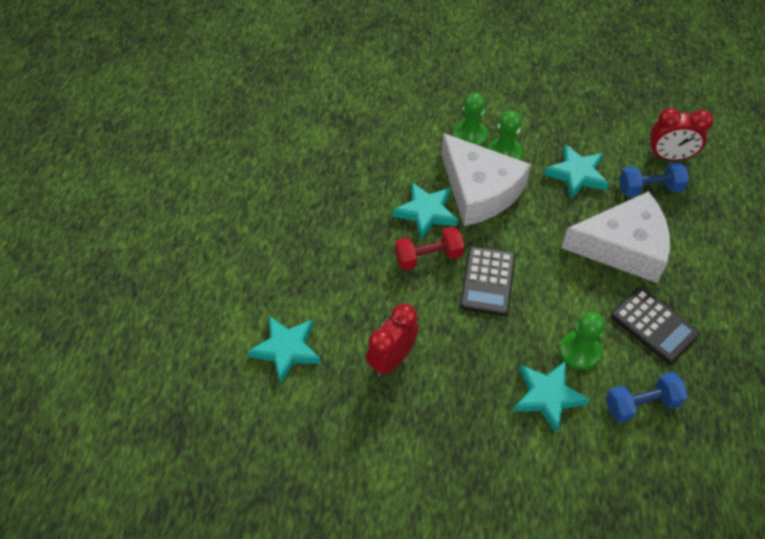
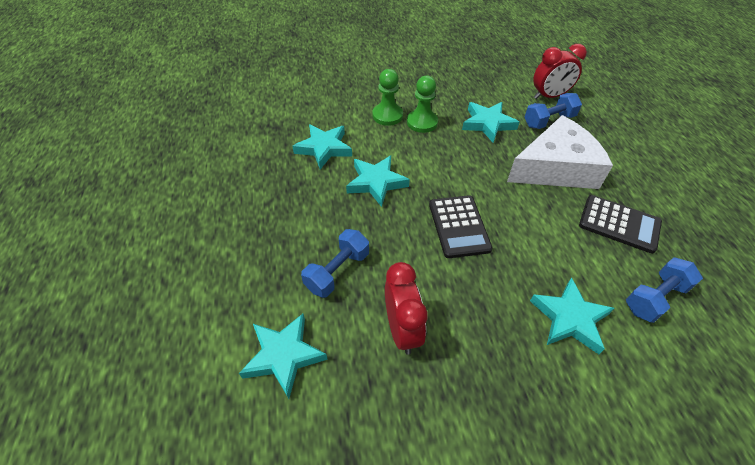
camera: 20 degrees left, 5 degrees down
(355, 291) = (337, 271): none -> blue dumbbell
(388, 160) = (324, 148): none -> turquoise star
(392, 359) = (402, 330): red clock -> red clock turned 150 degrees clockwise
(428, 257) = (395, 220): red dumbbell -> none
(479, 190) = (414, 154): white cheese -> none
(579, 351) = (573, 266): green pawn -> none

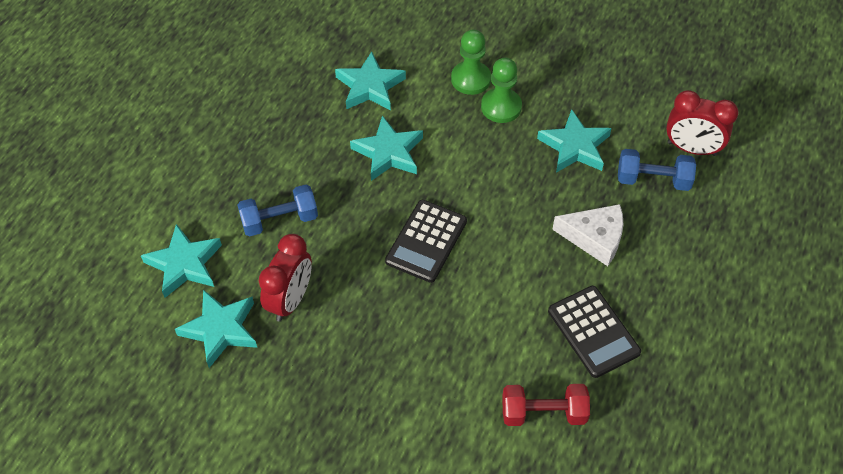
camera: 35 degrees right, 5 degrees up
(555, 168) = (595, 238): white cheese -> white cheese, size x0.59
(569, 318) = (442, 379): turquoise star -> turquoise star (220, 329)
(654, 298) = (543, 413): blue dumbbell -> red dumbbell

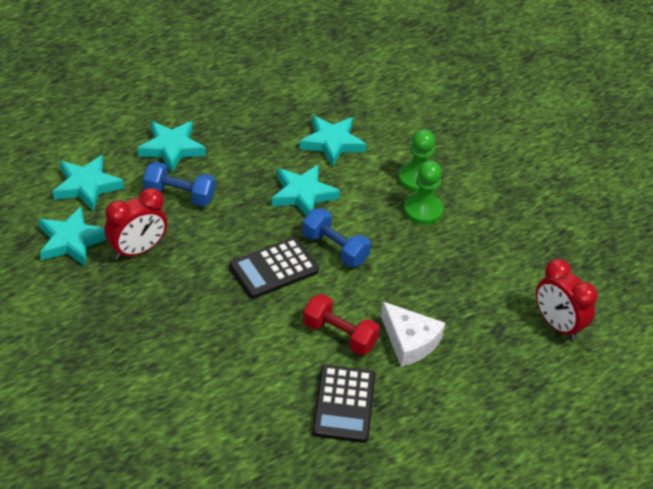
camera: 30 degrees right, 10 degrees down
(543, 413) = (250, 434): red dumbbell -> red dumbbell (339, 335)
(574, 146) = (457, 269): turquoise star -> turquoise star (171, 148)
(653, 180) = (500, 328): blue dumbbell -> blue dumbbell (335, 248)

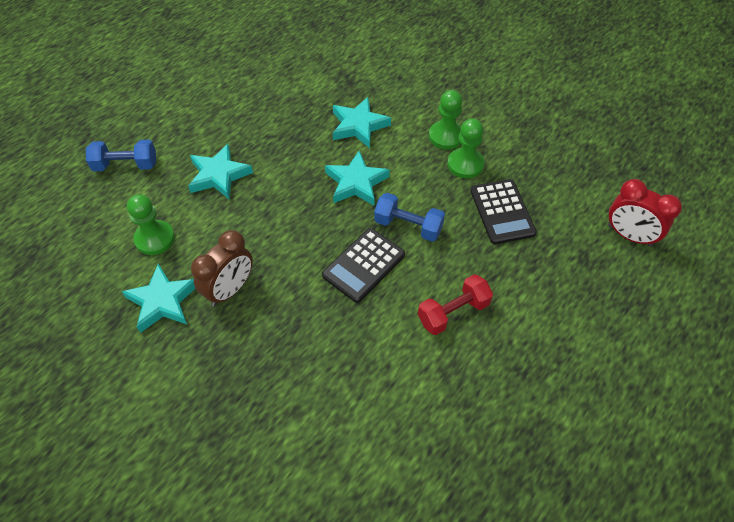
camera: 15 degrees left, 10 degrees up
(87, 186) = (154, 239): turquoise star -> green pawn
(137, 250) = (230, 289): red clock -> brown clock
(179, 195) = (245, 219): blue dumbbell -> blue dumbbell (126, 165)
(339, 335) = (453, 312): red dumbbell -> red dumbbell turned 45 degrees counterclockwise
(344, 404) = (491, 383): black calculator -> black calculator (502, 212)
(409, 341) = (516, 296): white cheese -> none

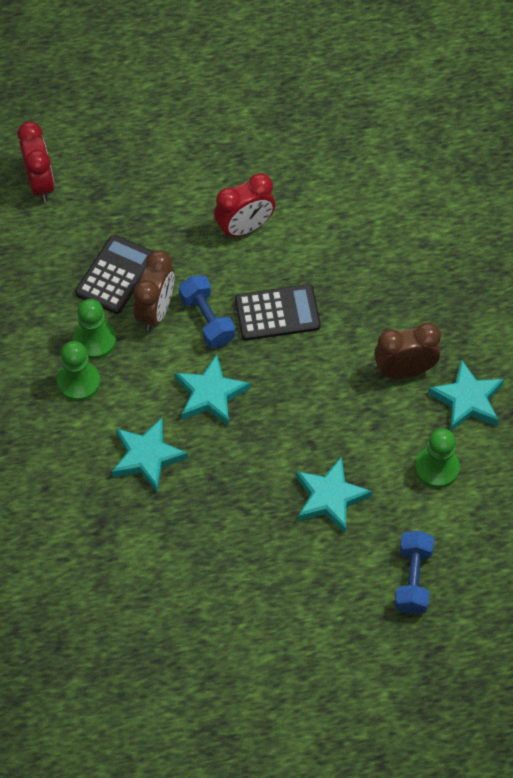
camera: 140 degrees left, 5 degrees up
(126, 165) = (412, 579): blue dumbbell -> blue dumbbell turned 60 degrees clockwise
(448, 208) = (155, 311): none -> brown clock
(453, 312) = (245, 228): red dumbbell -> red clock

